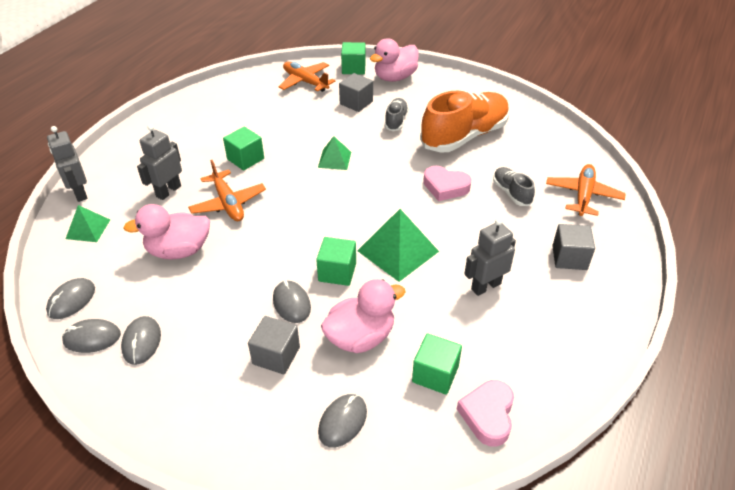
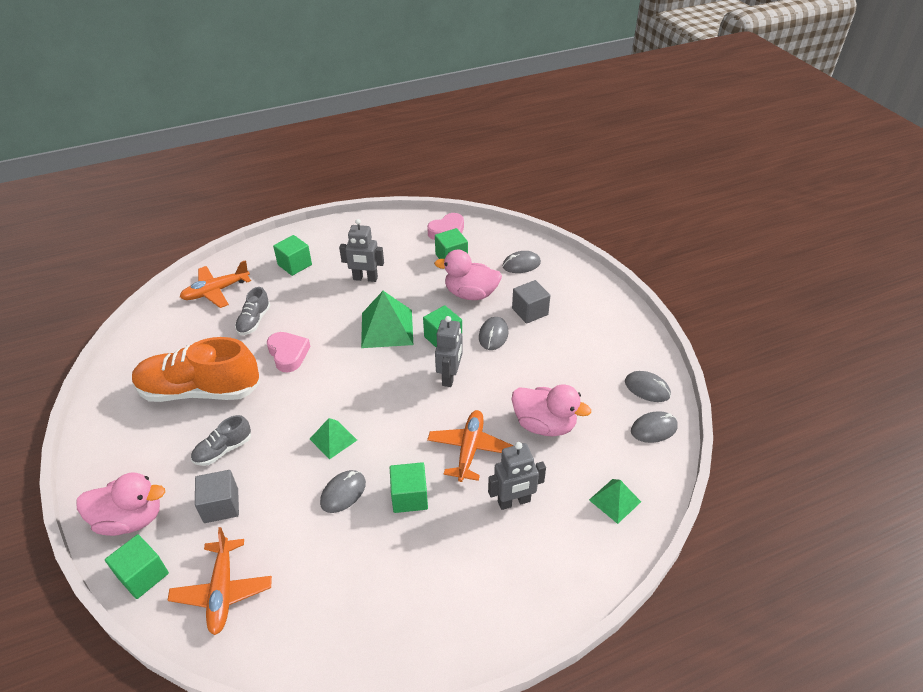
camera: 140 degrees left, 0 degrees up
(80, 193) = (606, 561): grey robot -> grey robot (450, 377)
(141, 342) = (612, 366): grey mouse -> grey mouse (343, 493)
(569, 258) = (295, 265): grey cube -> green cube

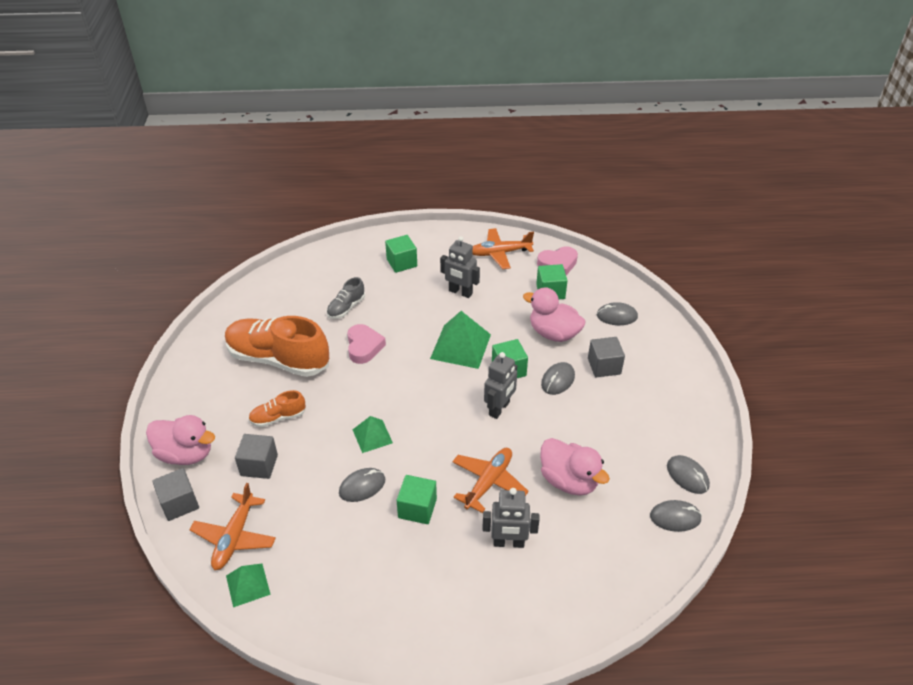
camera: 20 degrees right, 0 degrees up
(143, 575) = (179, 503): green cube -> grey cube
(216, 291) = (324, 271): orange plane -> orange plane (500, 253)
(223, 450) = (278, 417): grey shoe -> orange shoe
(615, 501) = (604, 573): green pyramid -> green pyramid (248, 585)

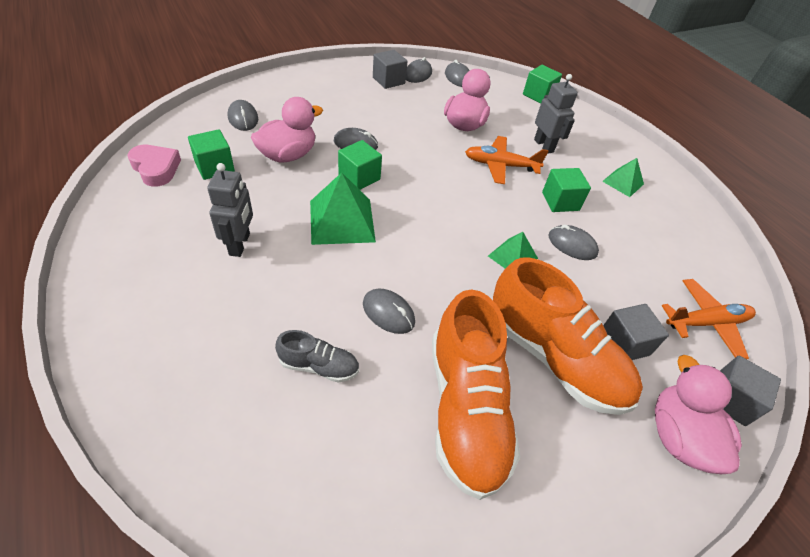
camera: 120 degrees left, 5 degrees up
(248, 585) = (727, 289): green pyramid -> green pyramid (623, 182)
(278, 417) = (554, 357): orange shoe -> orange shoe, size x2.14
(364, 347) = (388, 313): pink heart -> grey mouse
(401, 263) = (184, 331): green cube -> green cube (538, 95)
(499, 409) = (415, 174): grey robot -> none
(500, 253) = (139, 224): orange plane -> none
(553, 333) = (288, 155): pink duck -> pink duck turned 135 degrees counterclockwise
(604, 366) = (321, 119): grey cube -> grey cube (388, 80)

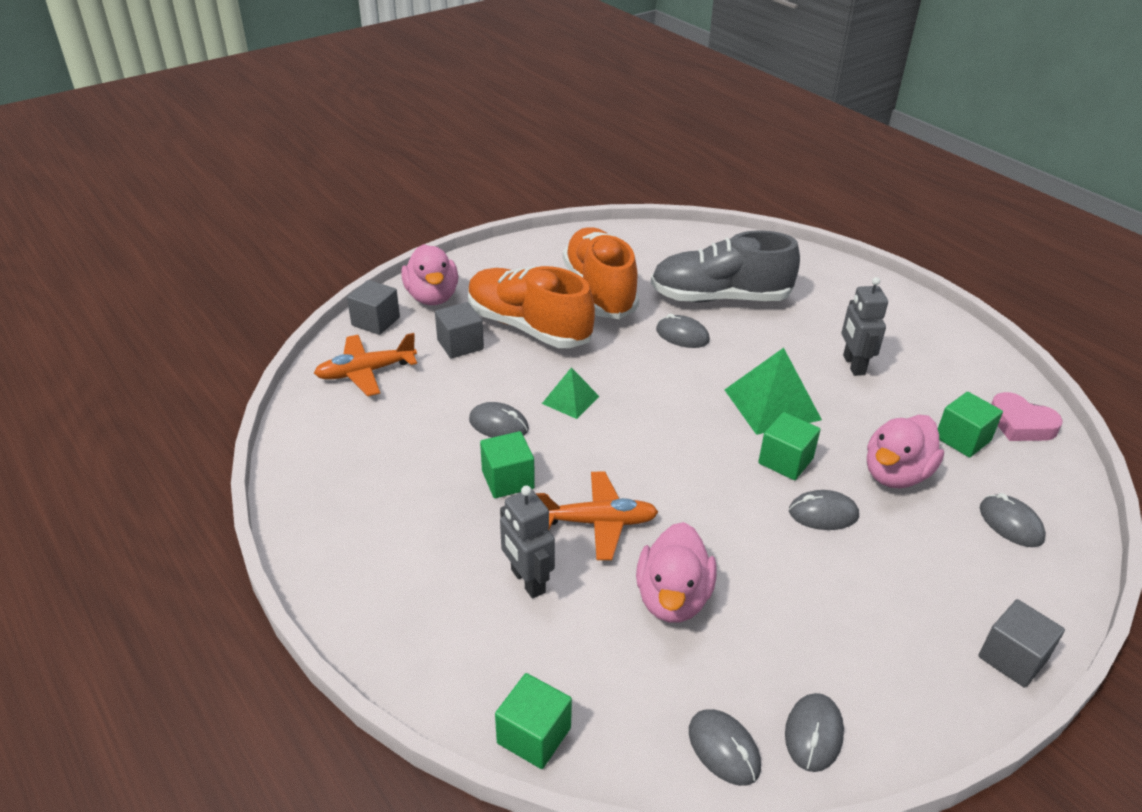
camera: 175 degrees right, 10 degrees down
(319, 366) = (719, 298): grey shoe -> grey shoe, size x2.14
(388, 80) = (859, 690): grey cube -> grey cube (1012, 658)
(623, 182) = (402, 532): green pyramid -> none

